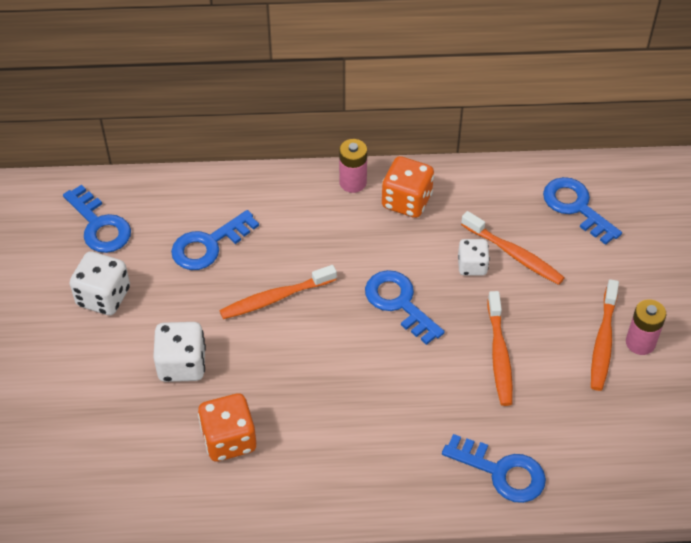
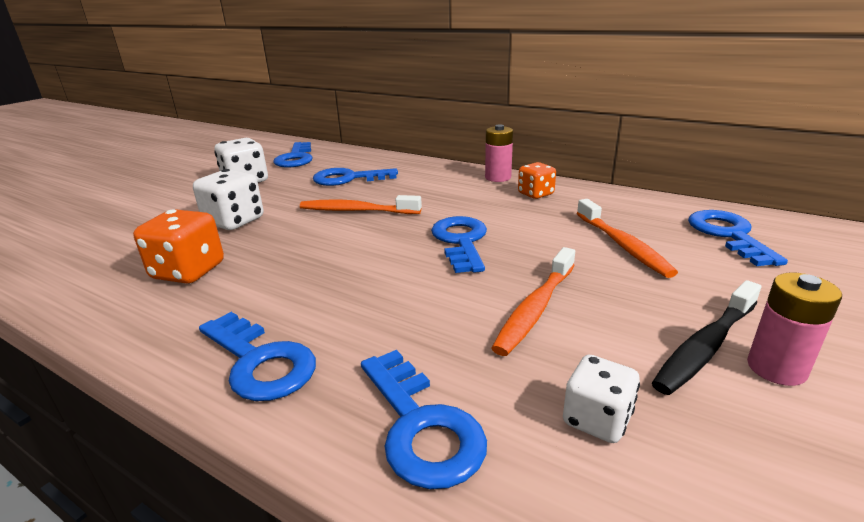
camera: 35 degrees right, 25 degrees down
(380, 482) = (259, 362): none -> blue key
(406, 201) = (535, 194): orange dice -> orange dice, size x0.65
(472, 266) = (565, 240): white dice -> white dice (597, 419)
(603, 341) = (706, 346): orange toothbrush -> black toothbrush

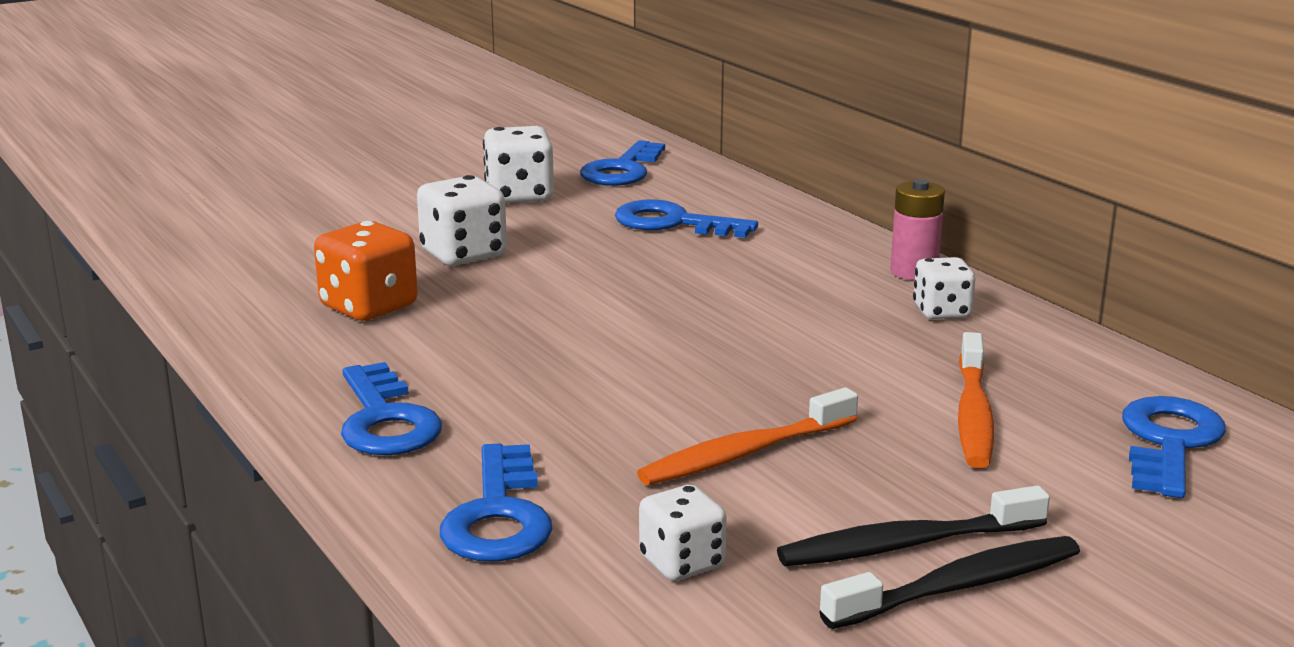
camera: 25 degrees right, 5 degrees down
(356, 211) = (639, 276): orange toothbrush -> none
(461, 241) = (742, 353): blue key -> none
(535, 194) = (941, 312): orange dice -> white dice
(776, 368) = (959, 586): pink battery -> black toothbrush

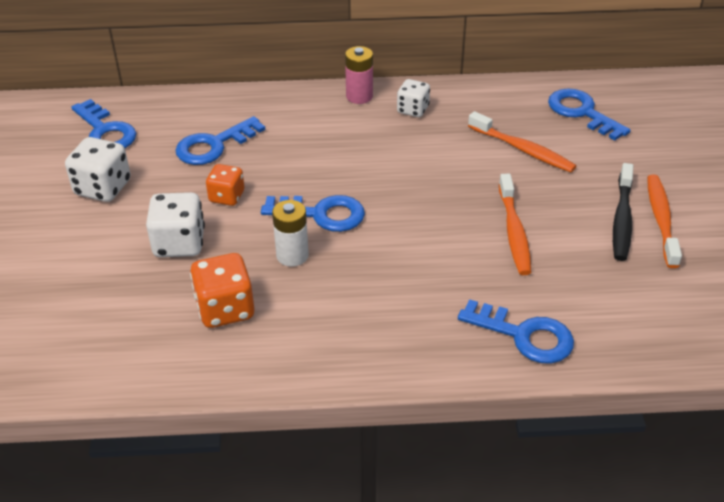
camera: 60 degrees left, 20 degrees up
(385, 420) = (390, 346): blue key -> blue key (321, 214)
(509, 317) = (292, 255): none -> white battery
(581, 254) = (227, 197): none -> orange dice
(682, 563) = (601, 290): white dice -> none
(959, 586) = (661, 220): black toothbrush -> orange toothbrush

